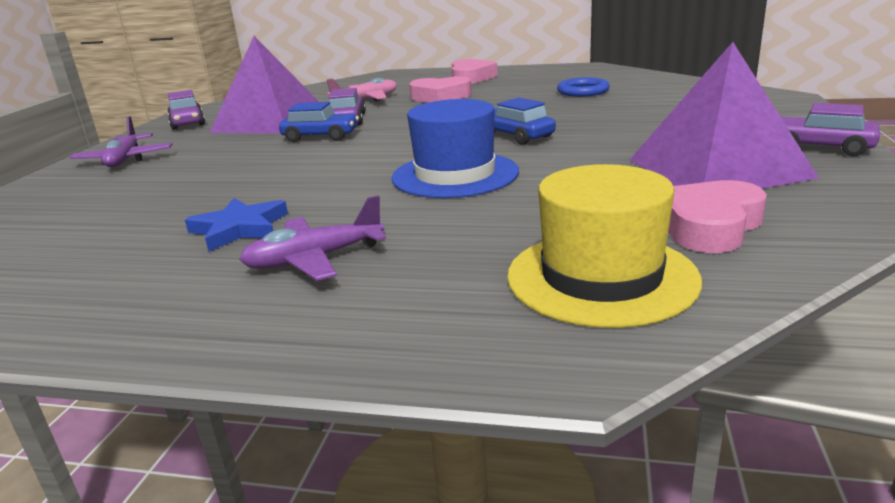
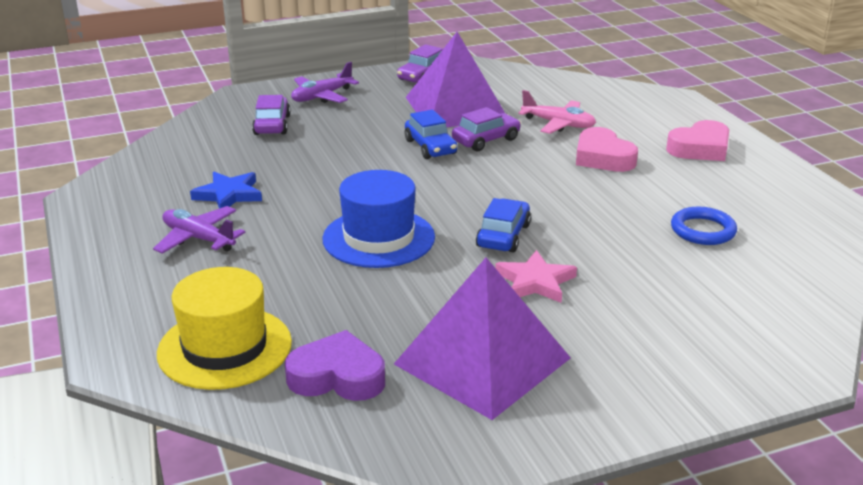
camera: 55 degrees right, 5 degrees up
(603, 137) = (535, 282): none -> pink star
(709, 226) = (337, 376): pink heart -> purple heart
(819, 147) = (595, 413): purple car -> purple car (272, 125)

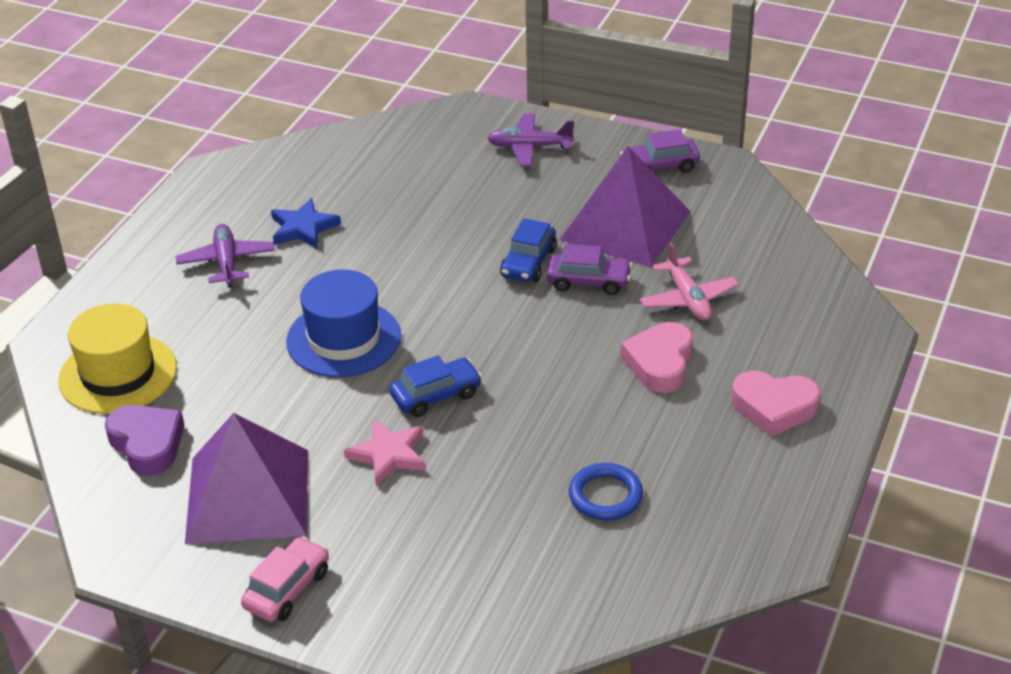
camera: 45 degrees right, 10 degrees up
(272, 125) = (439, 163): purple car -> none
(621, 397) = (287, 589): none -> pink car

